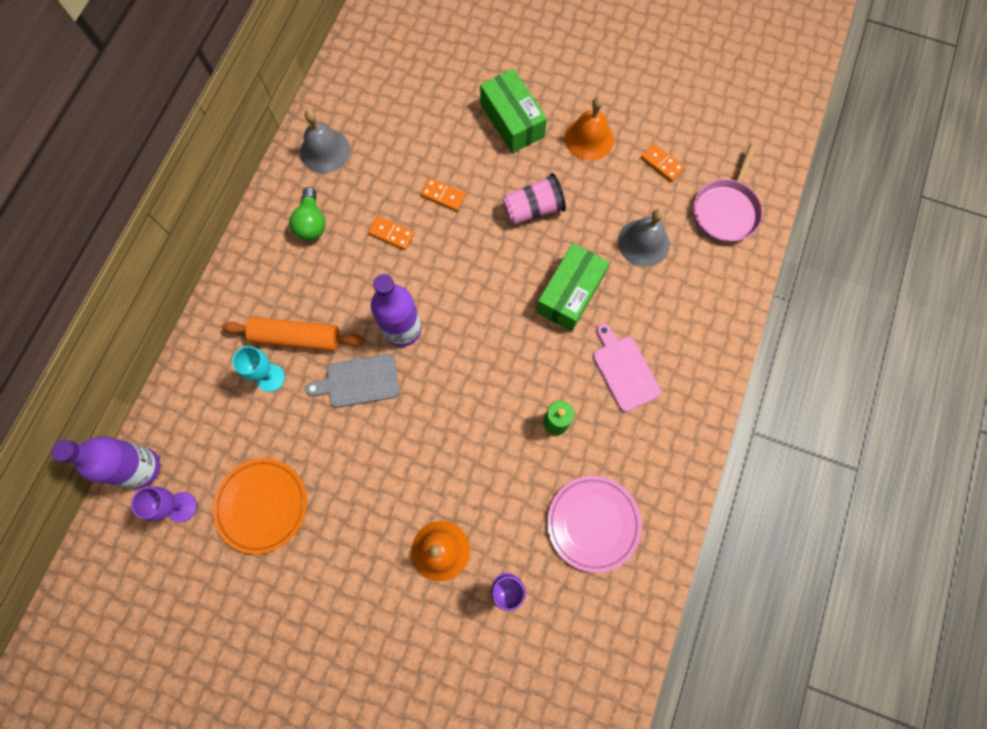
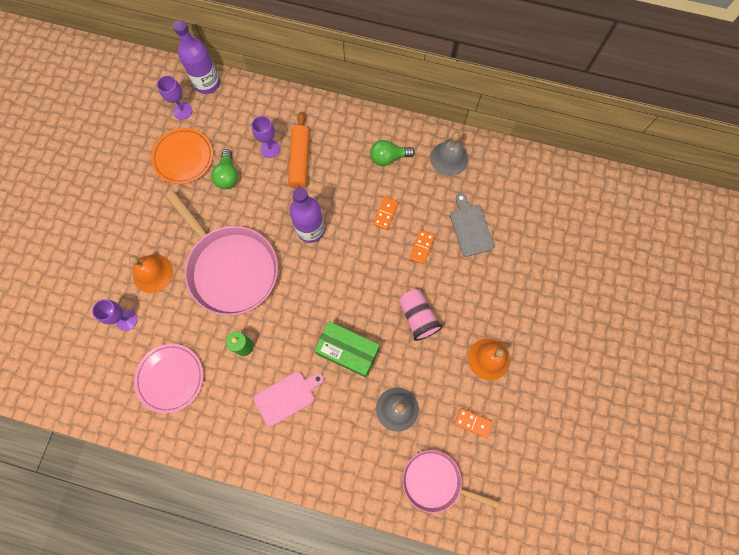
camera: 85 degrees right, 0 degrees up
(270, 378) = (270, 149): turquoise goblet -> purple goblet
(303, 439) = (227, 176): none -> green light bulb
(359, 381) = (270, 205): grey cutting board -> grey cutting board (470, 228)
(445, 438) = (231, 268): none -> pink pan
(512, 120) = (496, 294): green box -> none
(661, 163) = (473, 423): orange domino -> orange domino turned 75 degrees clockwise

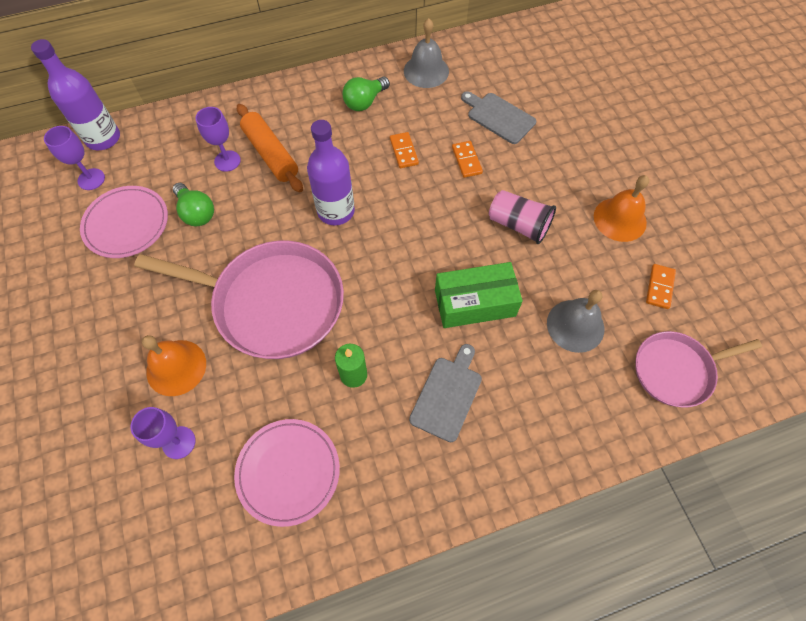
camera: 35 degrees left, 10 degrees down
(183, 157) = (126, 224): orange plate -> pink plate
(287, 397) = (447, 395): pink cutting board -> grey cutting board
(473, 423) = (659, 287): orange domino -> orange domino turned 60 degrees counterclockwise

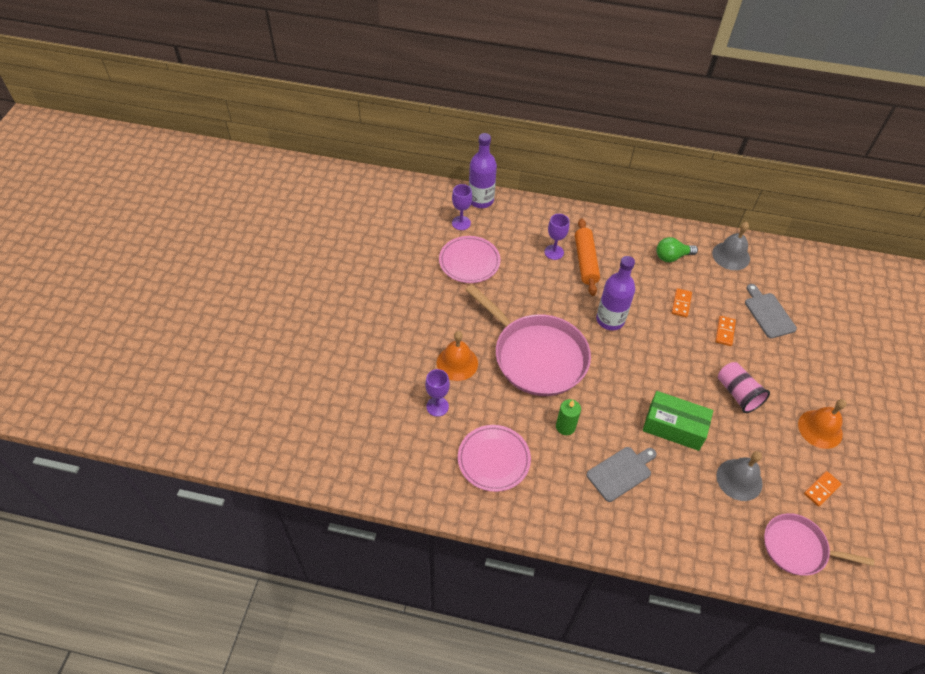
camera: 30 degrees right, 10 degrees down
(196, 213) = (516, 276): green light bulb -> none

